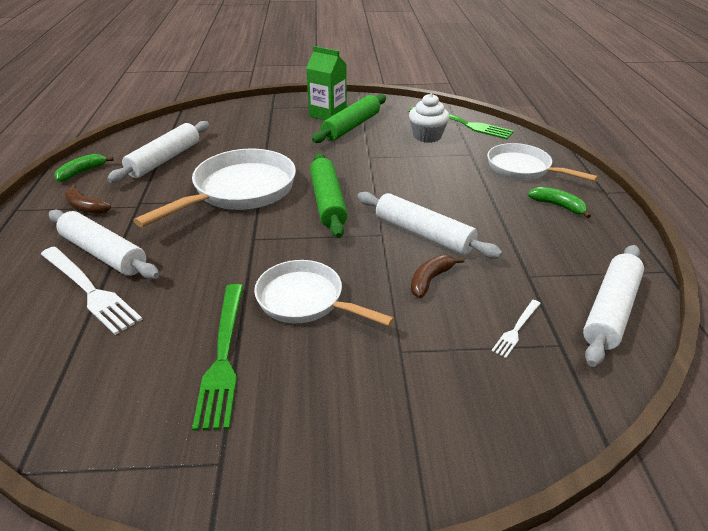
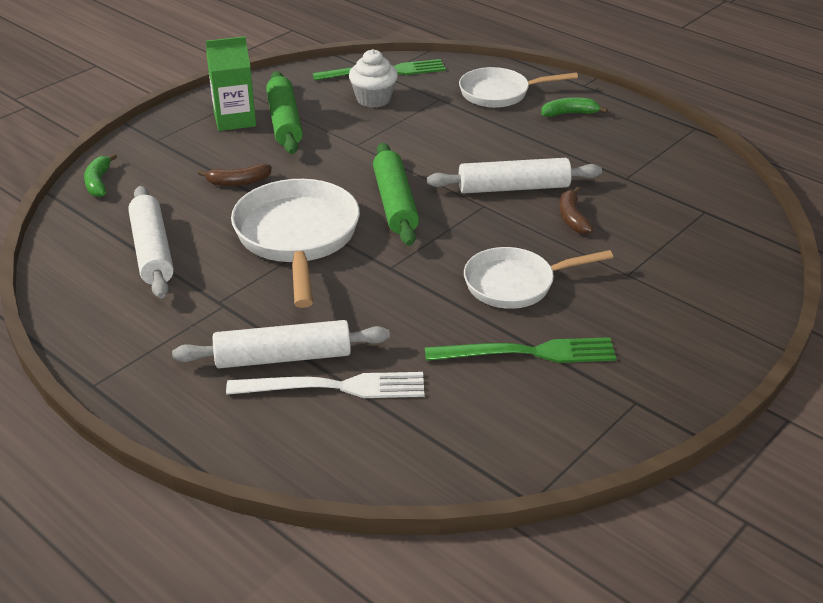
camera: 45 degrees left, 0 degrees up
(82, 172) = (83, 313): green banana -> green banana (99, 182)
(85, 207) = (170, 337): brown banana -> brown banana (238, 182)
(223, 356) = (527, 353): green fork -> green fork turned 45 degrees counterclockwise
(328, 202) = (395, 203): green rolling pin -> green rolling pin turned 45 degrees clockwise
(516, 329) = (670, 217): white fork -> none
(610, 310) = (701, 173): white rolling pin -> none

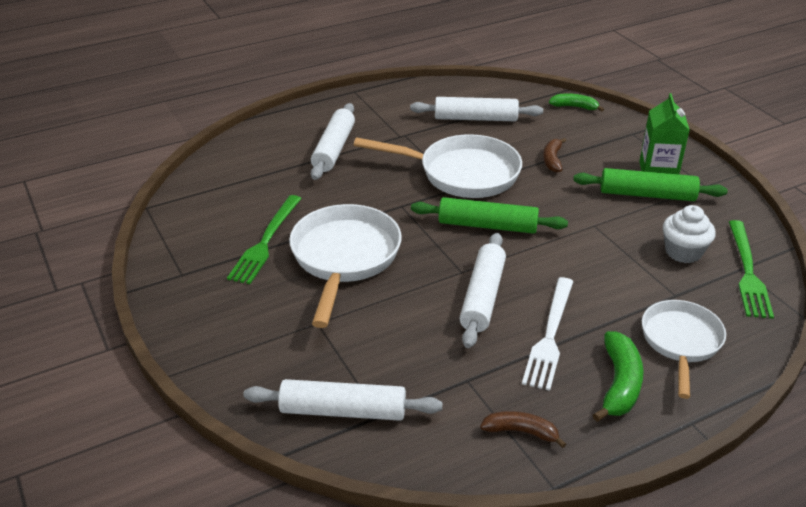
camera: 110 degrees right, 0 degrees up
(334, 387) = (293, 161): white fork -> white fork (550, 335)
(515, 284) = (344, 258): white pan -> white pan, size x1.52
(569, 113) = (619, 384): green banana -> green banana, size x1.51
(572, 218) = (416, 318): brown banana -> brown banana (521, 432)
(719, 230) = (343, 411): none -> white rolling pin

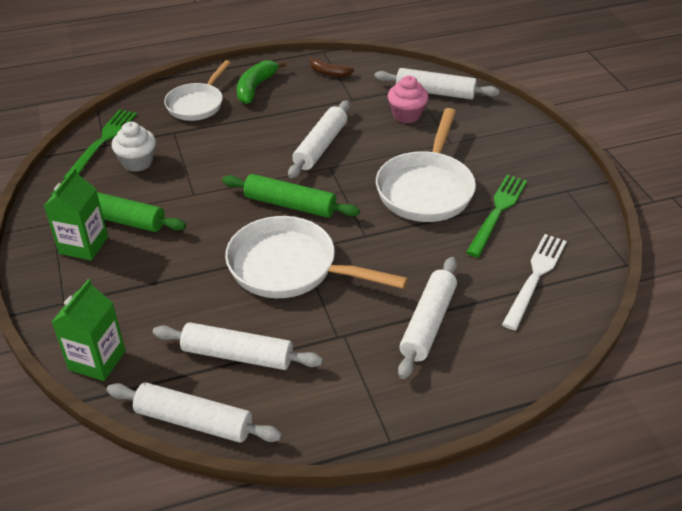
camera: 170 degrees left, 5 degrees up
(381, 360) = (406, 115): none -> pink cupcake
(485, 88) = (194, 421): none -> white rolling pin
(550, 335) = (284, 117): white fork -> white fork (535, 277)
(552, 160) = (183, 274): brown banana -> none
(574, 107) = (97, 360): green banana -> green carton

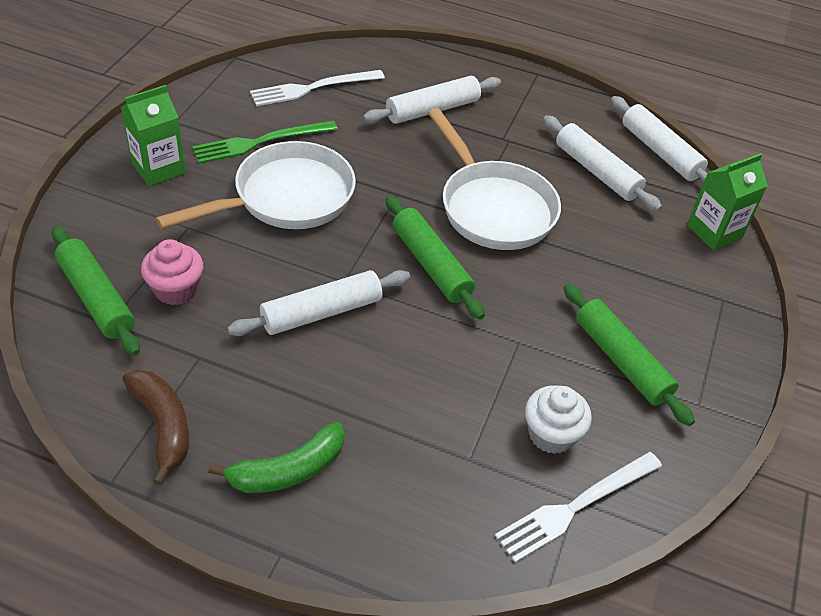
camera: 145 degrees left, 5 degrees up
(83, 245) = (677, 351): green carton -> green carton (158, 168)
(102, 142) = (575, 506): green fork -> white fork
(197, 104) = (396, 494): white pan -> none
(329, 73) = (163, 426): brown banana -> brown banana, size x1.51
(435, 92) = (96, 298): white rolling pin -> green rolling pin

